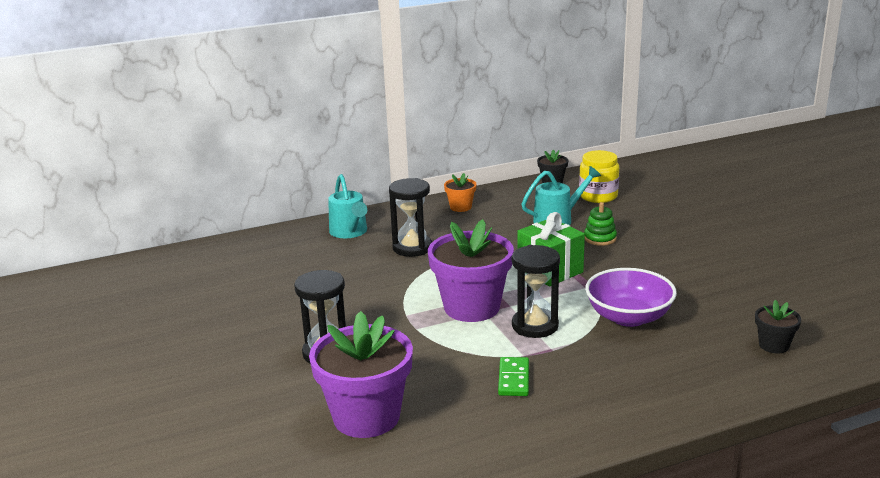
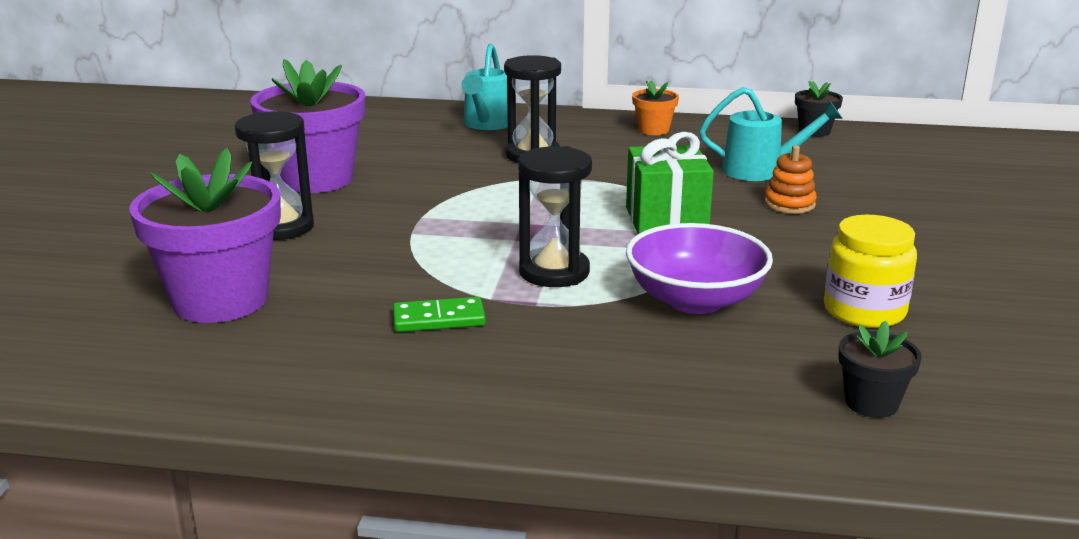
camera: 30 degrees right, 0 degrees up
(472, 307) = (508, 231): purple flower pot -> purple flower pot (316, 179)
(513, 379) = (439, 319): green domino -> green domino turned 45 degrees clockwise
(598, 196) = (858, 159): yellow jar -> yellow jar (864, 311)
(600, 238) = (789, 204): green stacking toy -> orange stacking toy

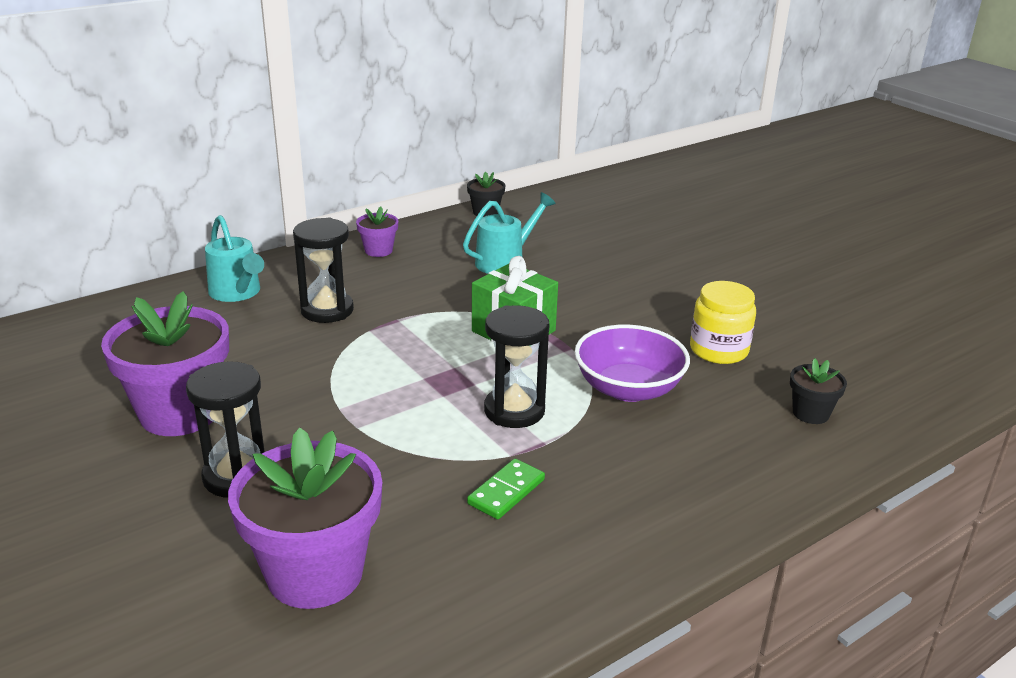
camera: 45 degrees left, 5 degrees up
(653, 130) = (378, 250): orange flower pot -> purple flower pot
(789, 204) = (563, 284): orange stacking toy -> none

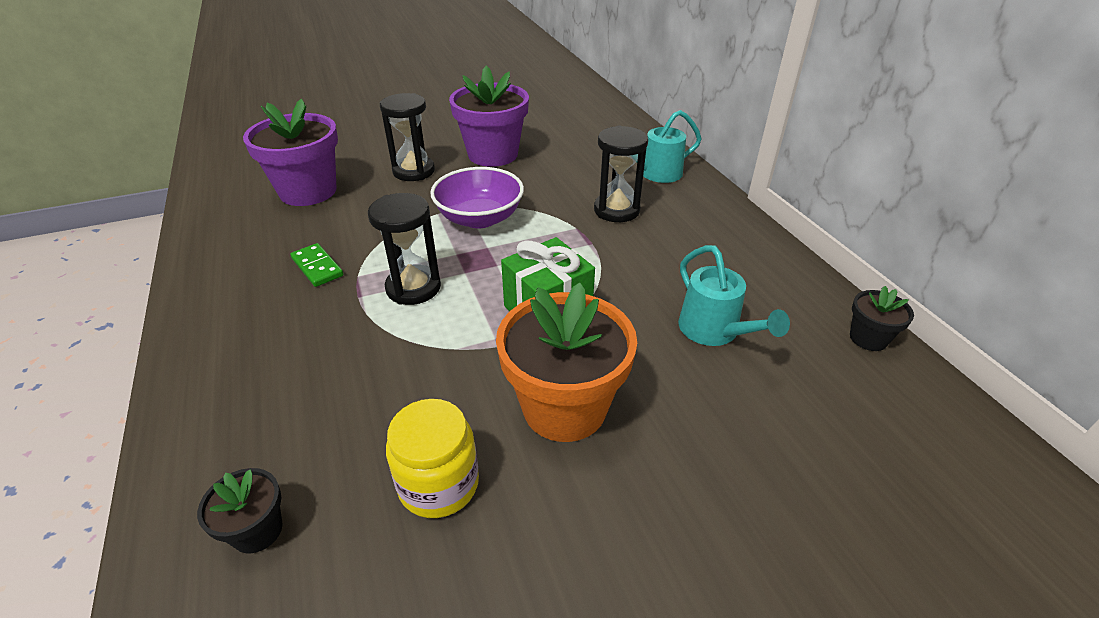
camera: 105 degrees right, 10 degrees up
(378, 250) = (740, 245): purple flower pot -> none
(620, 312) = (564, 407): none -> orange flower pot
(628, 389) = (404, 370): purple bowl -> purple bowl (479, 218)

